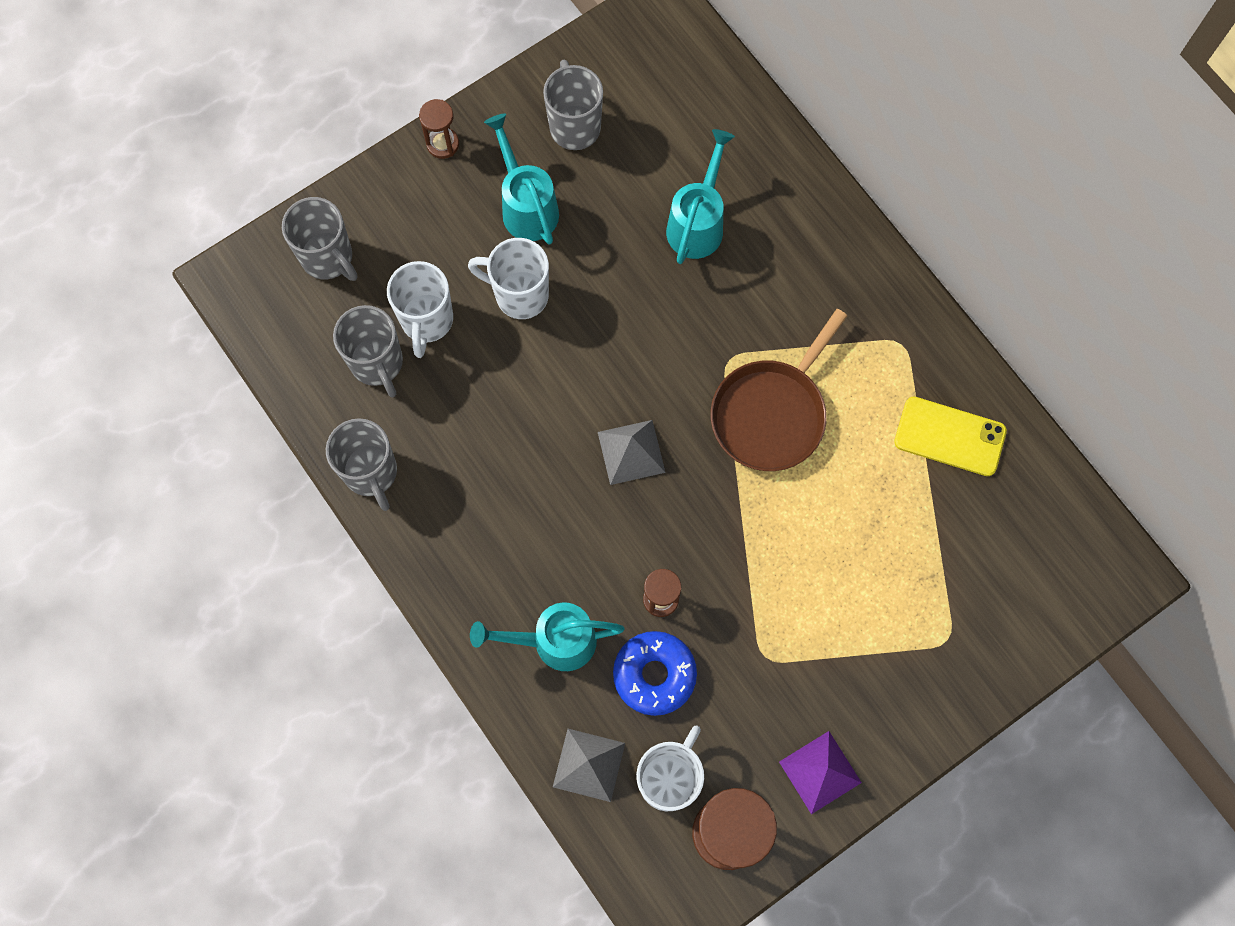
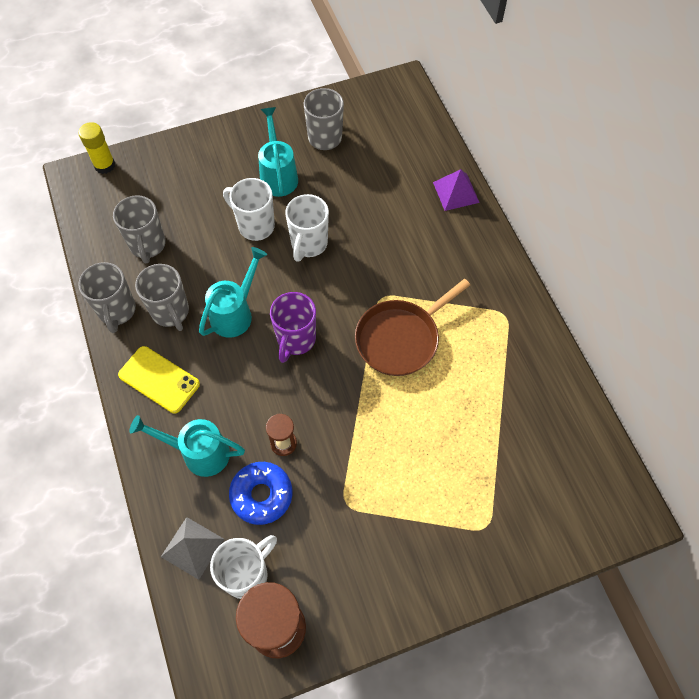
camera: 15 degrees right, 10 degrees down
(266, 252) = (104, 165): none -> yellow glue stick
(328, 258) = (141, 177): grey mug -> grey mug (171, 312)
(427, 321) = (189, 228): white mug -> white mug (308, 244)
(443, 144) = (238, 129): brown hourglass -> none
(631, 452) = (295, 340): grey pyramid -> purple mug
(698, 223) = (386, 209): turquoise watering can -> turquoise watering can (235, 313)
(820, 772) = (361, 600): purple pyramid -> purple pyramid (456, 192)
(950, 436) = (524, 384): yellow phone -> yellow phone (159, 379)

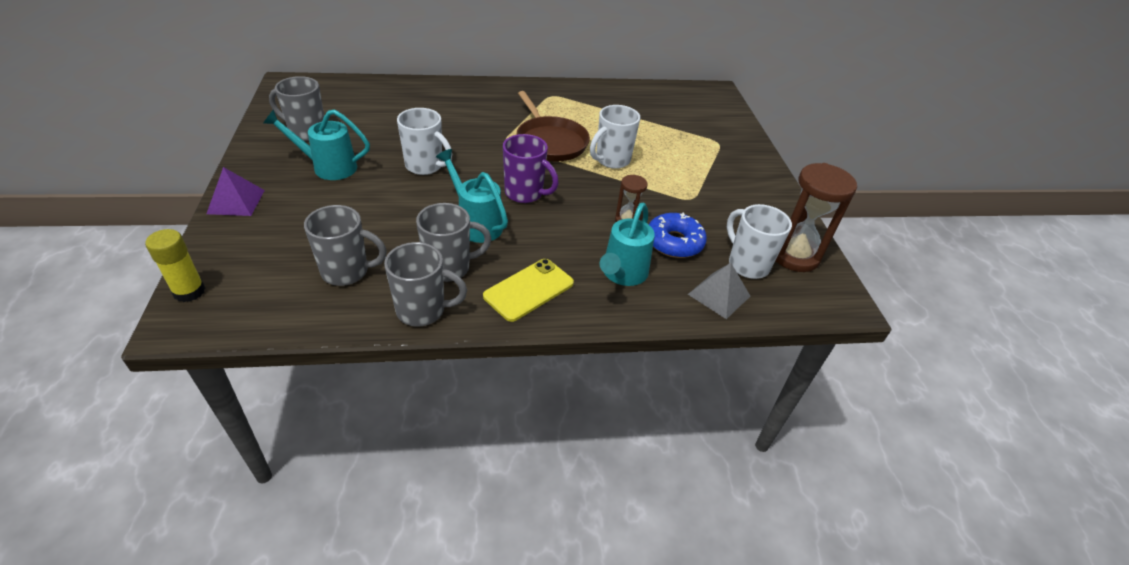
camera: 80 degrees left, 20 degrees down
(255, 226) = (379, 192): white mug -> white mug (611, 160)
(456, 192) = (425, 87): purple pyramid -> purple pyramid (236, 201)

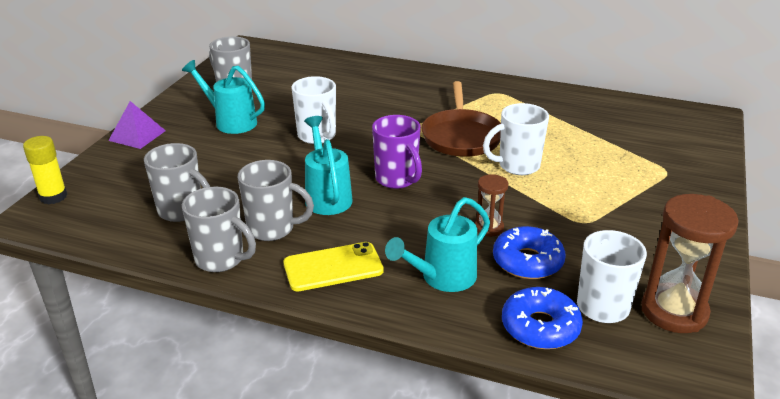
camera: 30 degrees right, 10 degrees down
(719, 295) = (540, 327): grey pyramid -> blue donut

